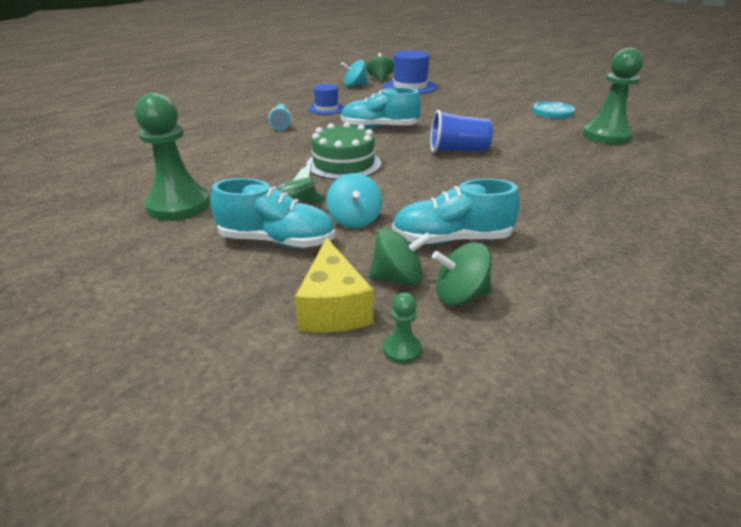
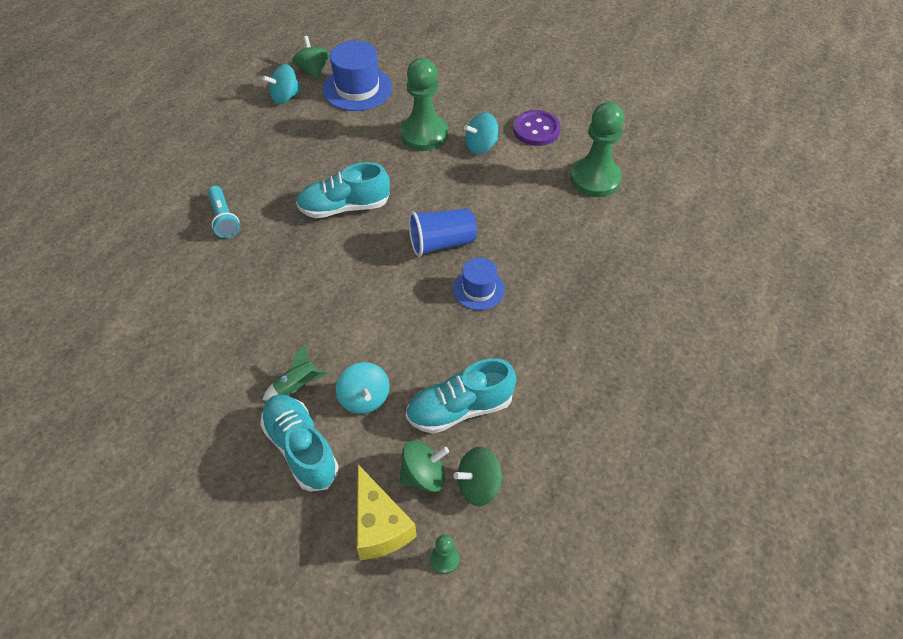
camera: 15 degrees left, 20 degrees up
(179, 205) = (179, 414): green pawn -> green pawn (424, 134)
(277, 241) = (301, 449): turquoise shoe -> turquoise shoe turned 120 degrees counterclockwise
(326, 108) = (267, 169): blue hat -> blue hat (478, 289)
(343, 164) = (325, 296): green cake -> none
(503, 114) = (481, 146): none -> turquoise spinning top
(552, 112) = (536, 129): turquoise button -> purple button

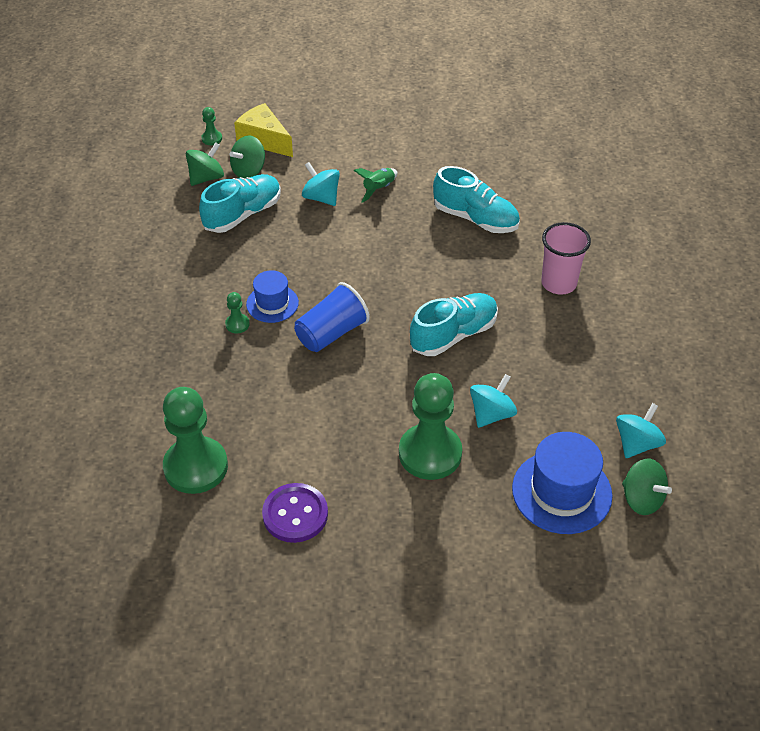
camera: 155 degrees right, 5 degrees down
(224, 219) = (558, 283): turquoise flashlight -> pink cup
(301, 449) = (346, 158): turquoise shoe -> turquoise shoe (475, 218)
(481, 146) = (352, 462): turquoise spinning top -> turquoise spinning top (491, 414)
(519, 280) = (237, 324): none -> green pawn

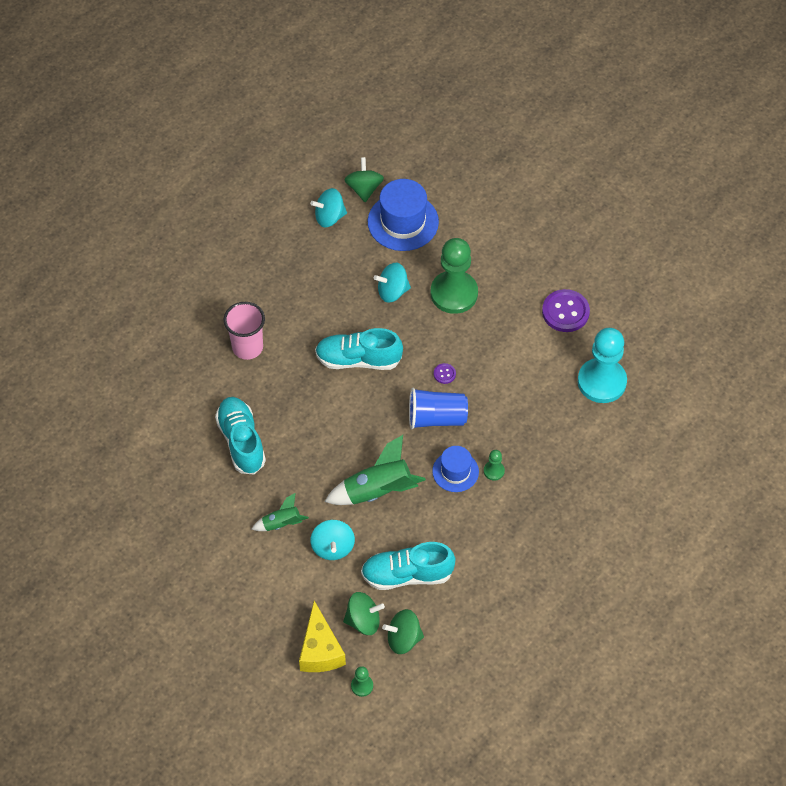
camera: 140 degrees left, 10 degrees up
(196, 467) = (601, 382): green pawn -> turquoise pawn
(325, 251) = (377, 491): none -> green rocket
(361, 373) = (444, 374): none -> purple button

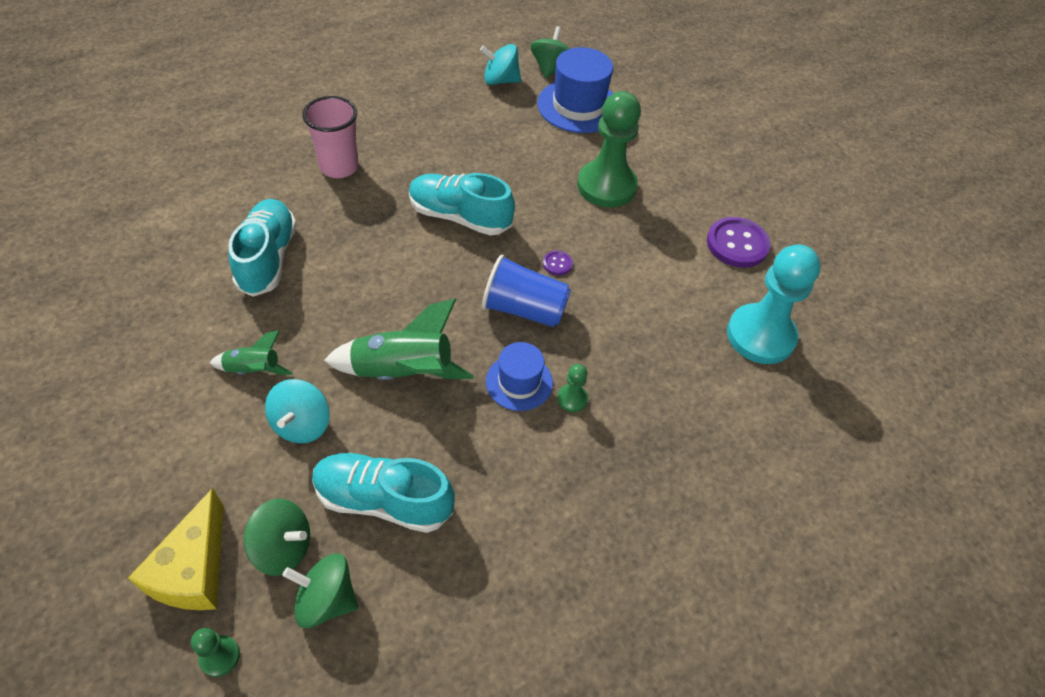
camera: 15 degrees right, 5 degrees down
(392, 291) = (535, 163): turquoise spinning top -> none

